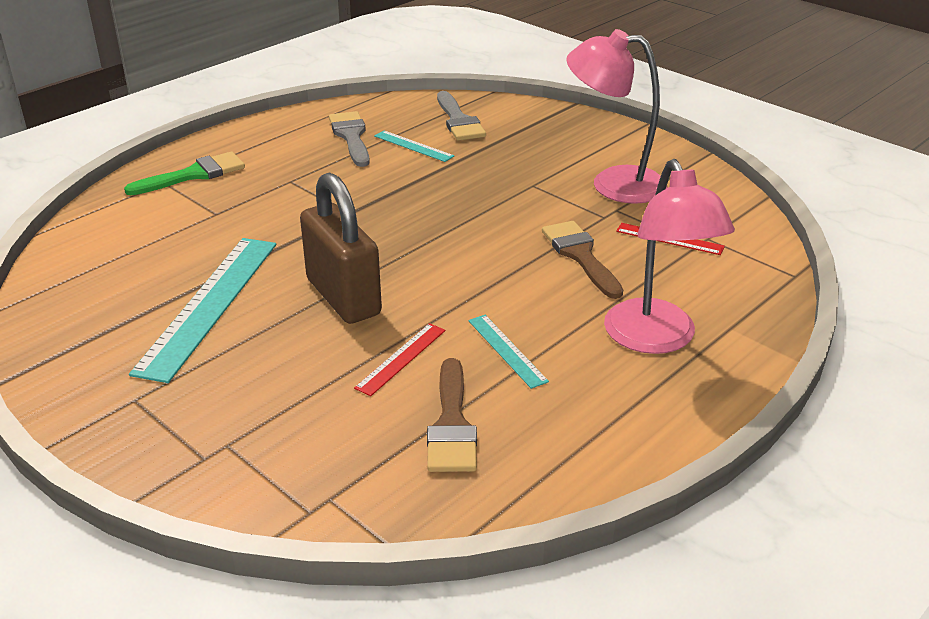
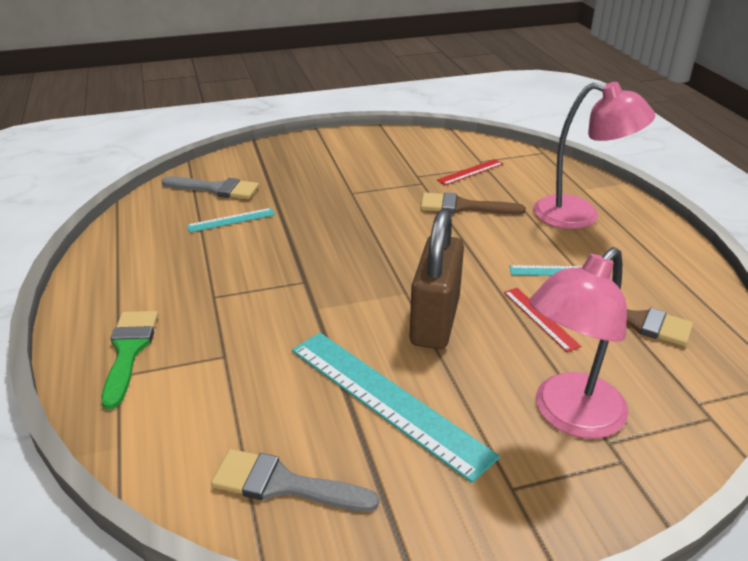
camera: 60 degrees left, 0 degrees up
(343, 297) = (435, 321): brown padlock -> brown padlock turned 75 degrees counterclockwise
(351, 136) = (174, 243): grey brush -> grey brush (283, 484)
(613, 184) = (383, 165): pink lamp -> pink lamp (569, 416)

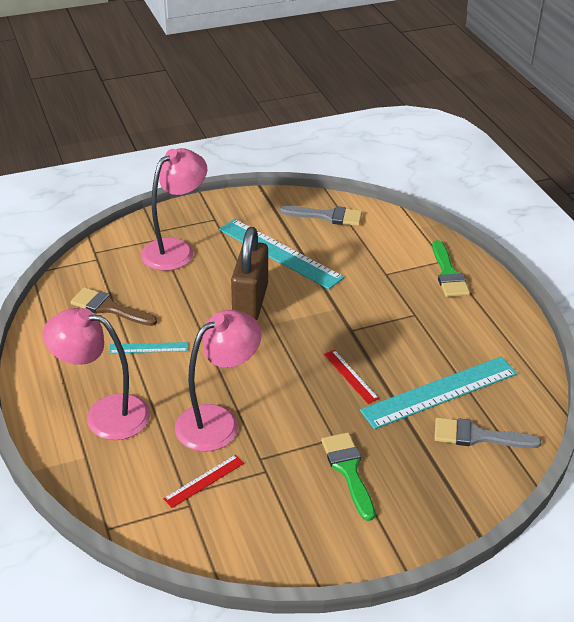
camera: 175 degrees right, 5 degrees up
(231, 220) = (440, 392): turquoise ruler -> turquoise ruler, size x2.08
(344, 173) = (348, 470): none -> green brush
(463, 207) = (218, 421): brown brush -> pink lamp
(540, 318) = (175, 307): red ruler -> red ruler (350, 376)

